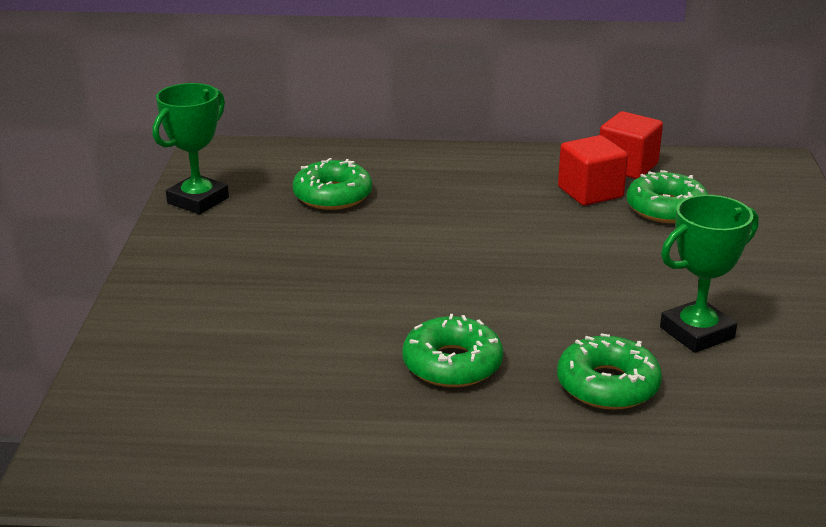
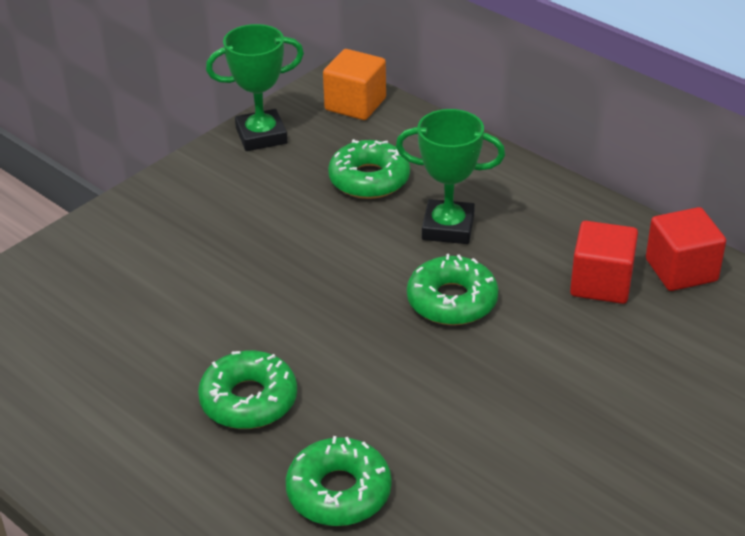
camera: 40 degrees right, 10 degrees up
(249, 156) = (355, 104): none -> orange cube
(666, 208) = (650, 338): green donut -> green donut (452, 301)
(697, 333) = (485, 487): green trophy -> green trophy (448, 227)

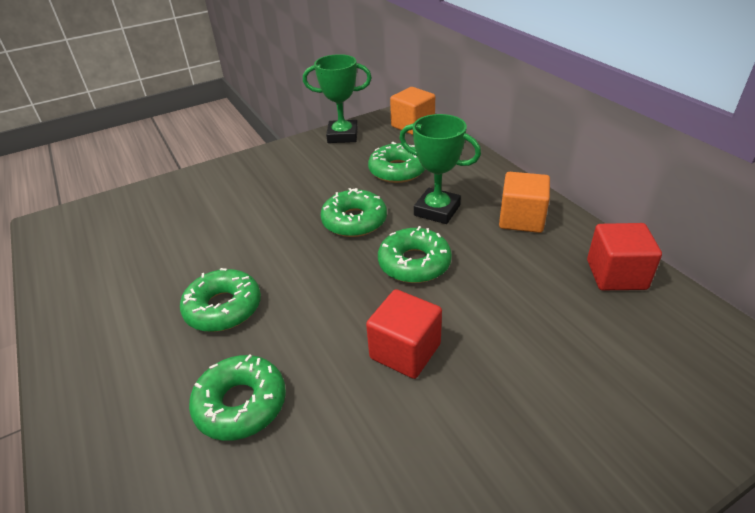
camera: 20 degrees right, 0 degrees up
(349, 261) = (354, 221): none -> green donut
(555, 221) = (521, 219): none -> orange cube
(601, 283) = (541, 272): red cube -> red cube (405, 351)

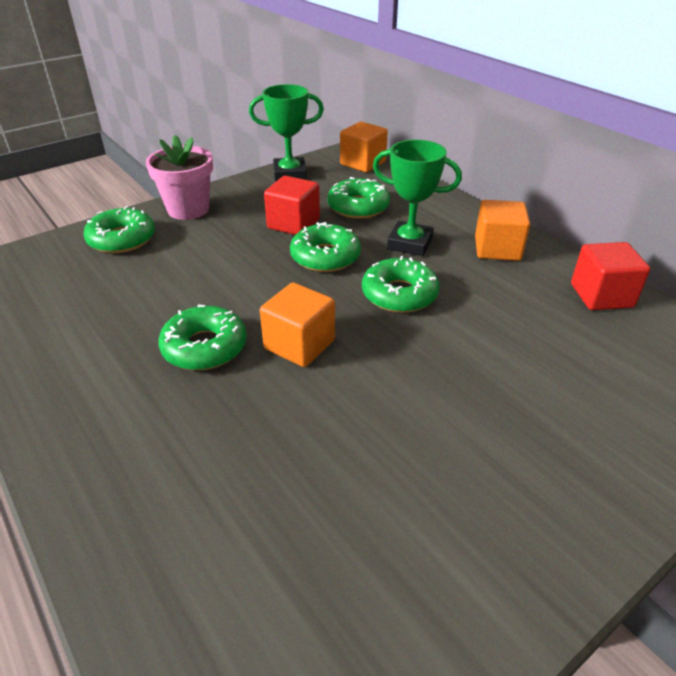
camera: 10 degrees left, 0 degrees up
(241, 404) = (251, 438): green donut -> green donut (122, 239)
(244, 169) = (188, 209): none -> pink flower pot
(308, 310) = (299, 344): none -> orange cube
(405, 351) = (411, 376): red cube -> red cube (293, 224)

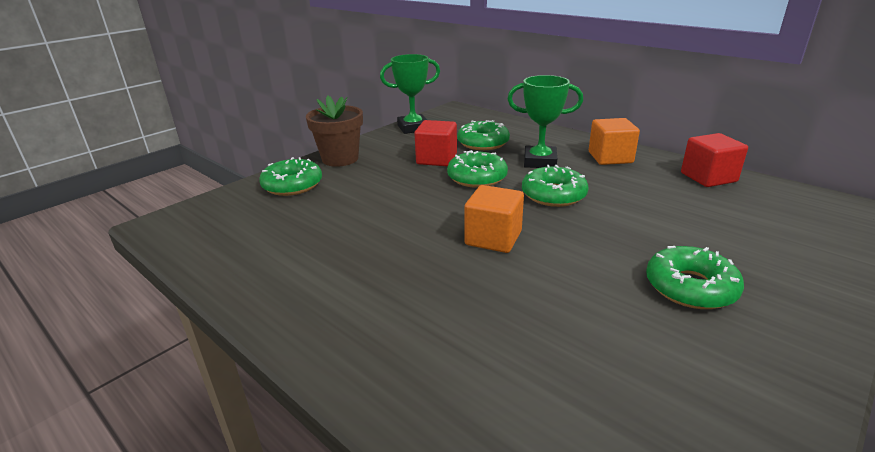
camera: 10 degrees left, 10 degrees down
(188, 209) = (340, 159): pink flower pot -> brown flower pot
(204, 347) = (412, 251): green donut -> green donut (690, 287)
(363, 163) = (468, 115): orange cube -> none

